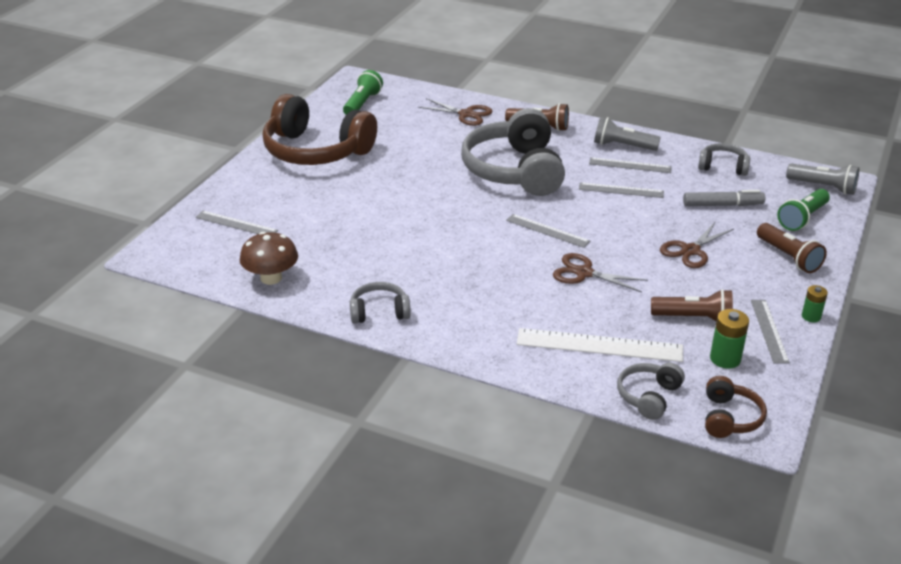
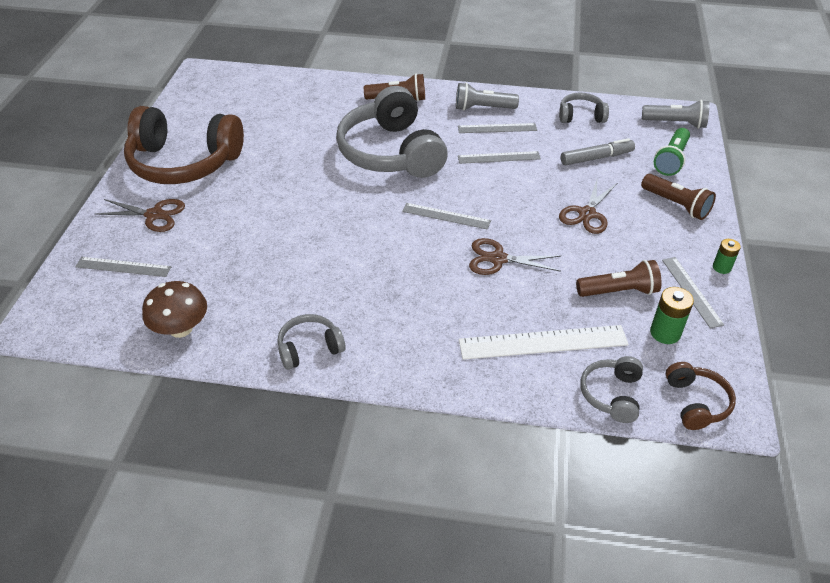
camera: 15 degrees left, 10 degrees up
(362, 103) = (216, 99): green flashlight -> none
(466, 114) = (323, 96): brown scissors -> brown scissors (154, 215)

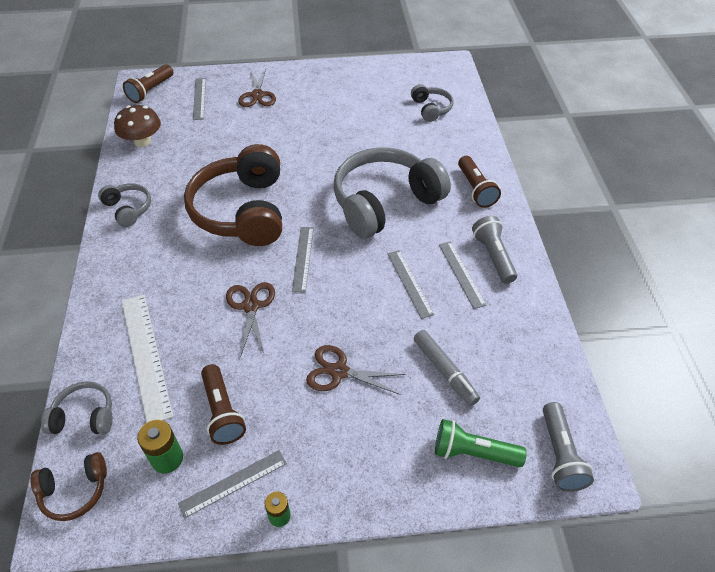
camera: 75 degrees right, 5 degrees up
(184, 162) = (323, 90): brown headphones -> brown headphones (242, 211)
(581, 116) = (523, 347): grey headphones -> grey headphones (431, 109)
(676, 205) = (383, 461): brown flashlight -> brown flashlight (151, 91)

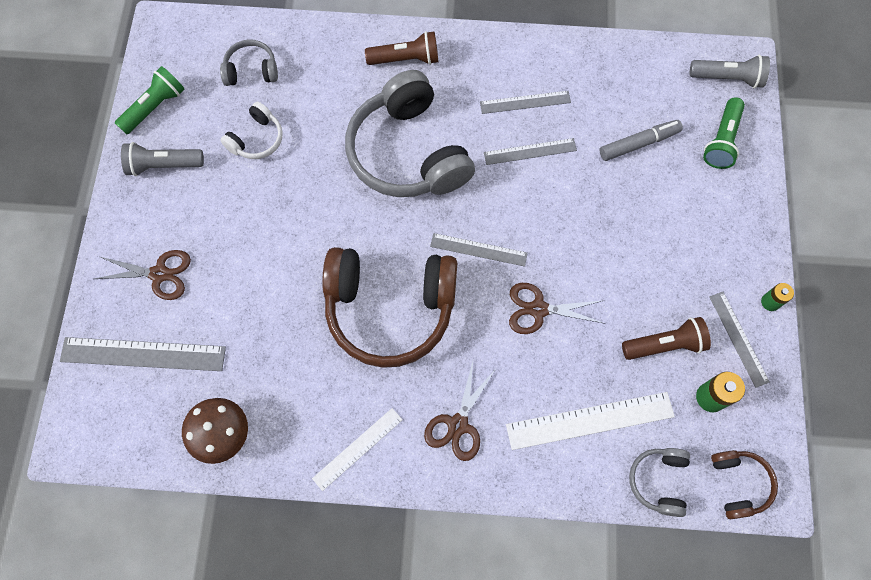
camera: 80 degrees left, 20 degrees up
(128, 209) = (358, 448): grey headphones -> white ruler
(151, 91) = (101, 425): brown flashlight -> none
(199, 98) = (143, 354): grey ruler -> grey ruler, size x1.61
(339, 371) = (630, 234): brown scissors -> brown scissors (458, 425)
(373, 120) = (257, 139): none -> white headphones
(384, 71) = (155, 107): none -> green flashlight
(493, 256) = (506, 68): grey flashlight -> grey flashlight (163, 165)

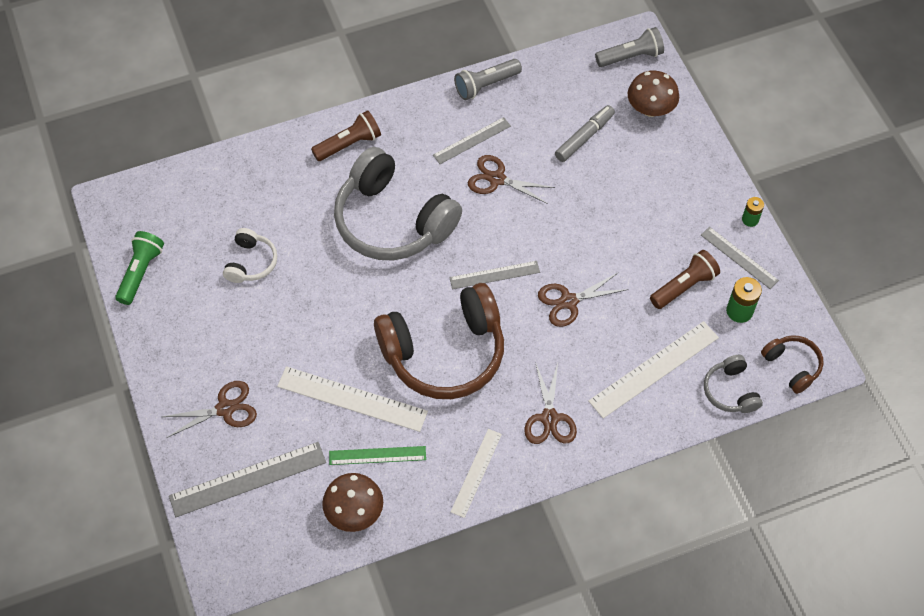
camera: 25 degrees left, 10 degrees down
(163, 165) = (177, 318): grey flashlight -> grey flashlight (486, 85)
(251, 70) = (213, 207): grey headphones -> none
(273, 386) = (377, 455): none -> green ruler
(279, 317) = (352, 399): none -> white ruler
(530, 151) = (497, 179): grey ruler -> brown scissors
(721, 140) = (650, 109): green flashlight -> brown mushroom

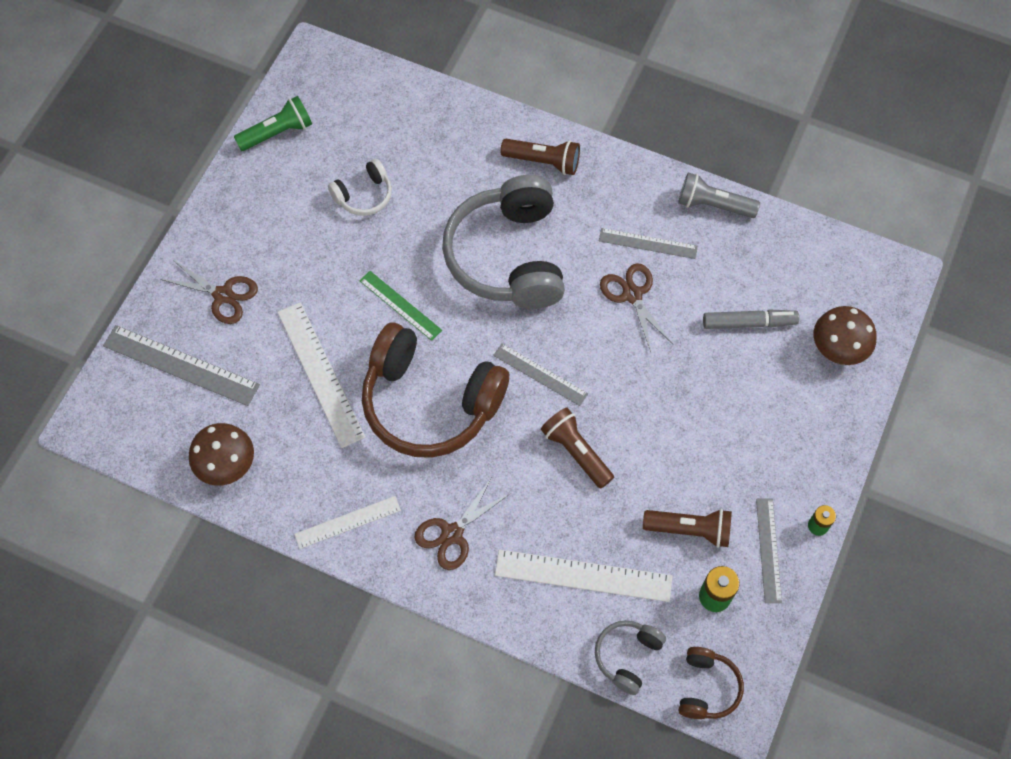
camera: 45 degrees right, 5 degrees up
(377, 455) = (290, 436): green ruler -> green ruler (400, 305)
(568, 301) = (576, 452): brown scissors -> brown flashlight
(630, 57) = (873, 286): grey flashlight -> none

